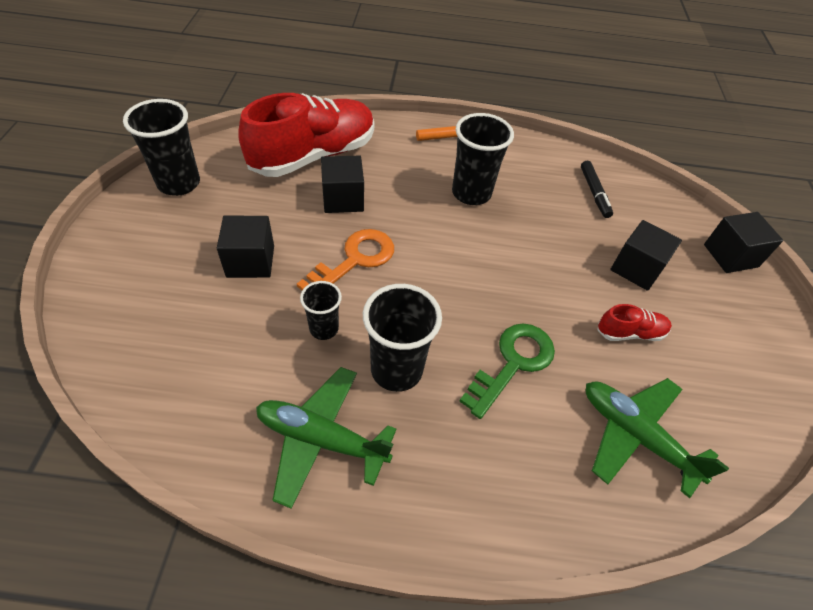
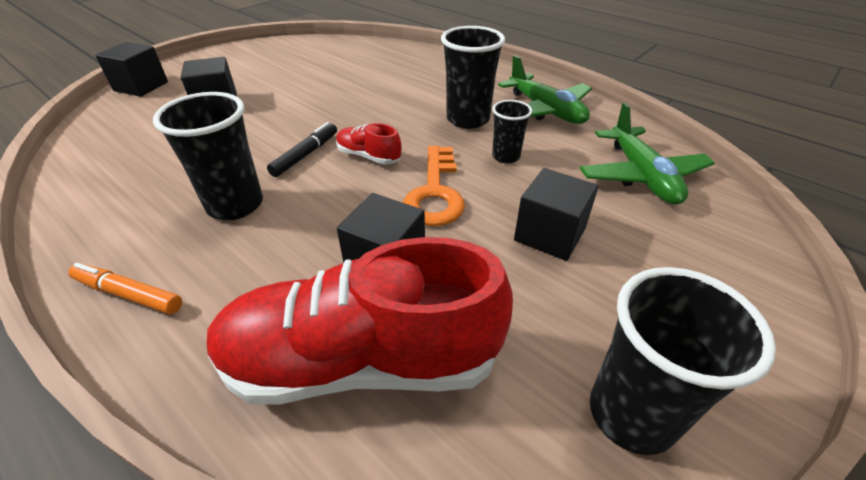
camera: 140 degrees left, 10 degrees down
(354, 260) = (435, 192): orange key -> orange key turned 75 degrees counterclockwise
(513, 363) = (385, 97): green key -> none
(594, 193) = (127, 156): black marker -> black marker (305, 155)
(630, 333) = (289, 83): red shoe -> red shoe (368, 156)
(635, 435) = (360, 59): green plane -> green plane (641, 176)

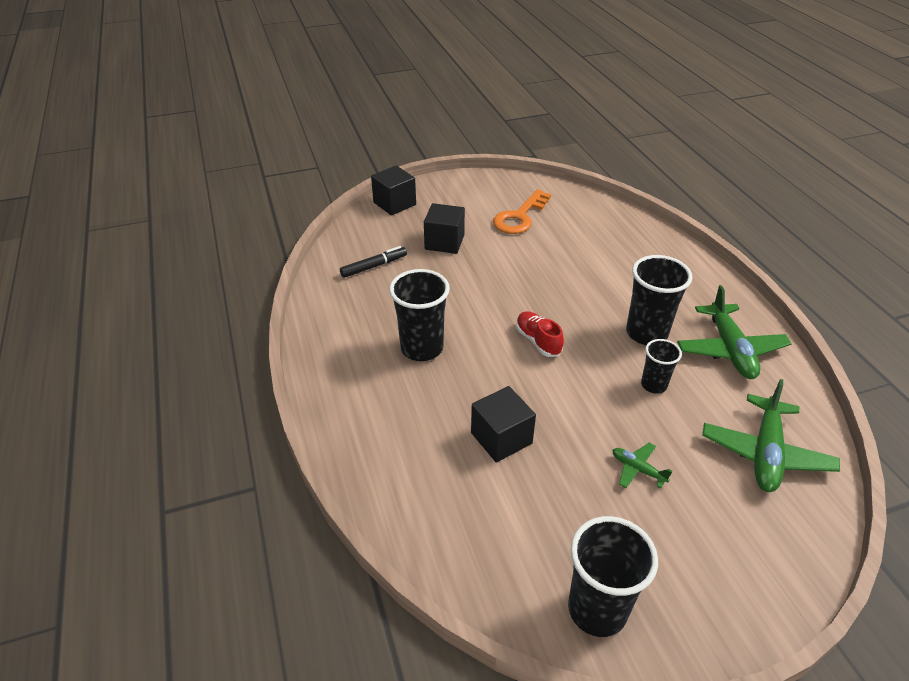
camera: 30 degrees right, 0 degrees up
(129, 294) = (337, 391): orange marker -> none
(305, 155) = (490, 321): black marker -> black marker (374, 266)
(361, 361) = (451, 497): red shoe -> none
(435, 192) = (571, 396): orange key -> orange key (520, 217)
(549, 234) = (637, 469): black cube -> green plane

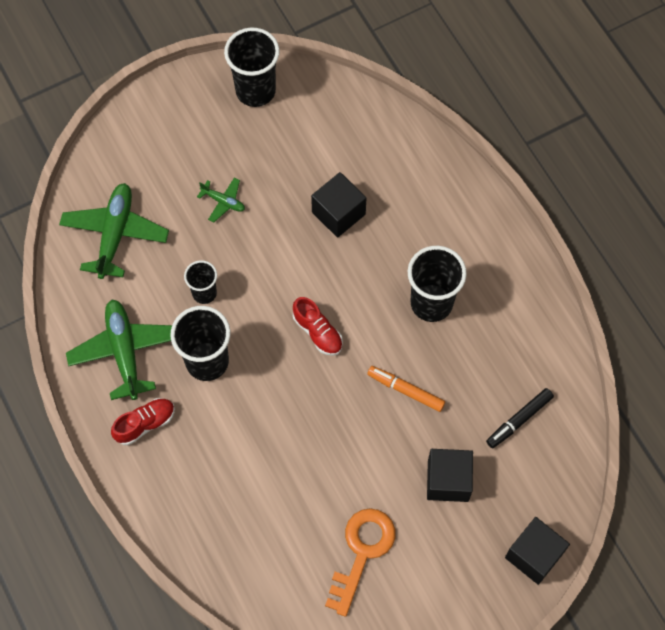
camera: 170 degrees right, 25 degrees up
(464, 293) = (405, 390): none -> orange marker
(700, 300) = (145, 424): none -> red shoe

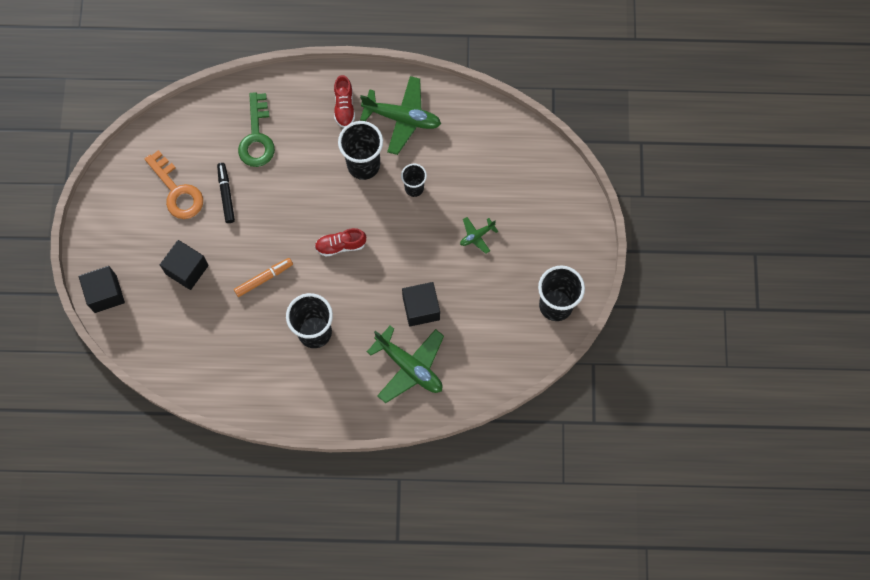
camera: 120 degrees right, 5 degrees up
(115, 234) = (493, 153): green plane -> green plane (409, 367)
(240, 501) = (257, 137): none -> green key
(519, 420) = (197, 339): black marker -> black marker (226, 194)

